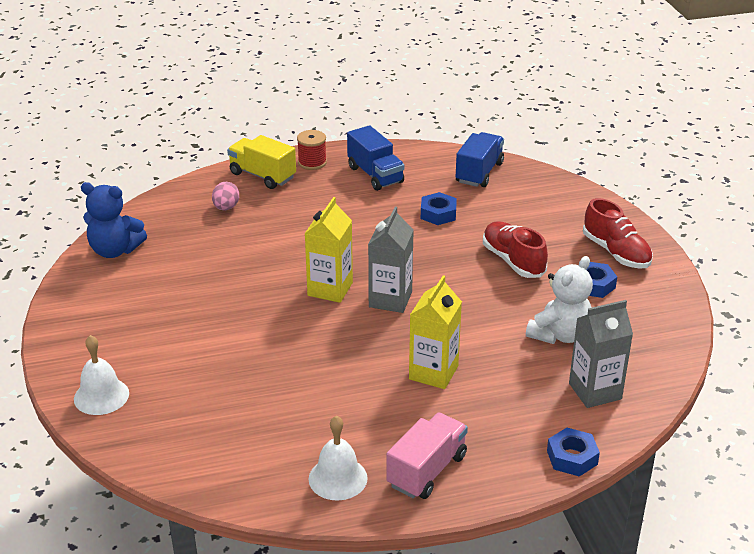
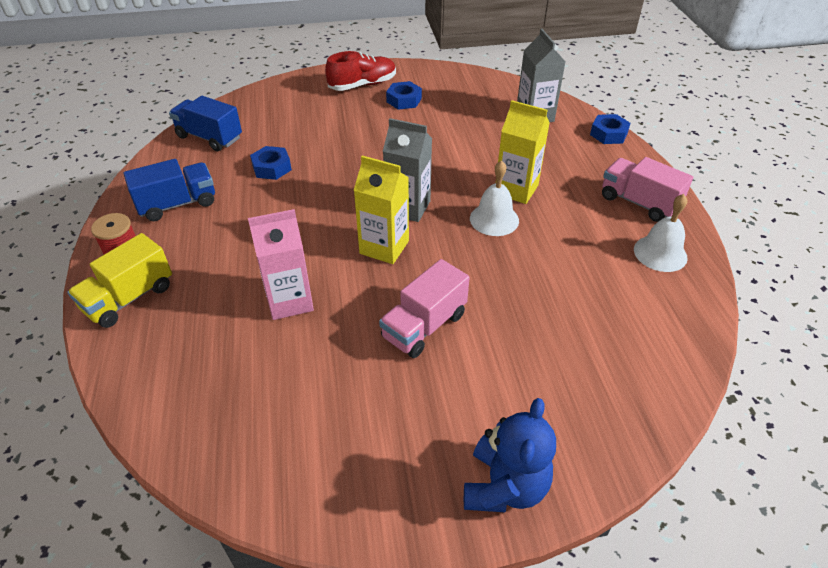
camera: 85 degrees left, 10 degrees up
(101, 396) = (570, 451): white bell -> white bell (494, 219)
(115, 250) = (252, 461): blue teddy bear -> blue teddy bear (504, 486)
(226, 208) = (190, 334): pink egg -> none
(233, 317) = (424, 326): none -> pink truck
(261, 246) = (290, 301): none -> pink carton
(513, 261) = (362, 133): red shoe -> none
(560, 335) = (467, 122): white teddy bear -> none

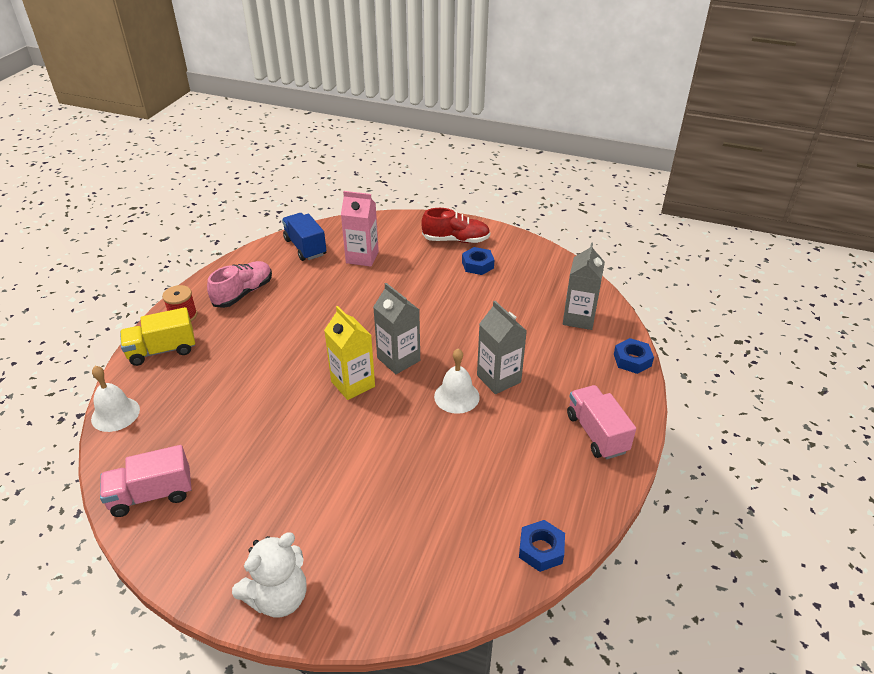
camera: 30 degrees right, 5 degrees down
(178, 204) = (243, 293): blue truck -> pink shoe
(271, 168) = (328, 288): blue nut -> blue nut (541, 549)
(290, 301) = (255, 396): pink carton -> pink carton (362, 257)
(424, 326) = (327, 457): pink truck -> pink truck (152, 494)
(504, 486) = (278, 597): blue teddy bear -> white teddy bear
(516, 190) = (498, 379): yellow carton -> grey carton
(660, 253) = (571, 485): white bell -> white bell (115, 414)

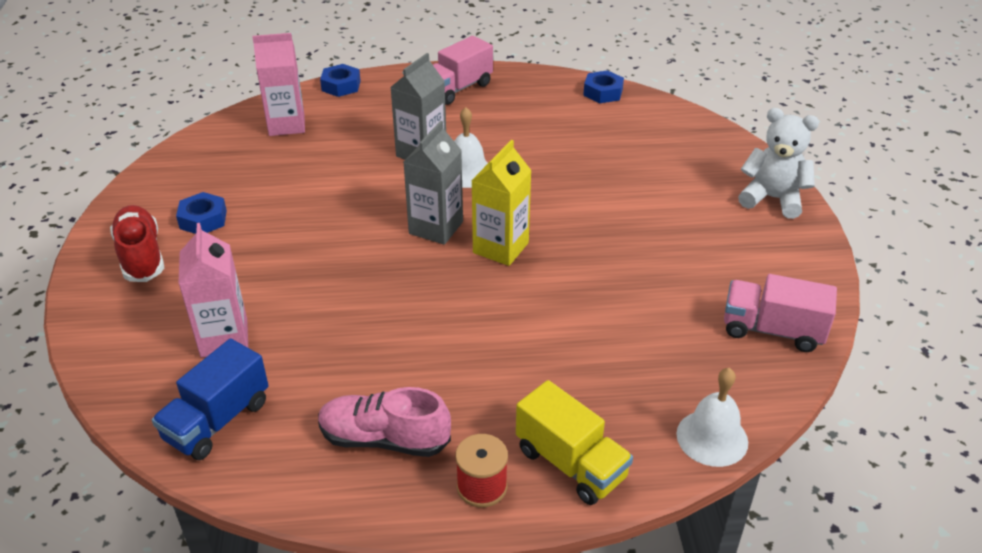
camera: 115 degrees left, 0 degrees up
(152, 494) = (772, 330): pink truck -> pink truck turned 150 degrees clockwise
(579, 318) = (286, 125): grey carton -> pink carton

